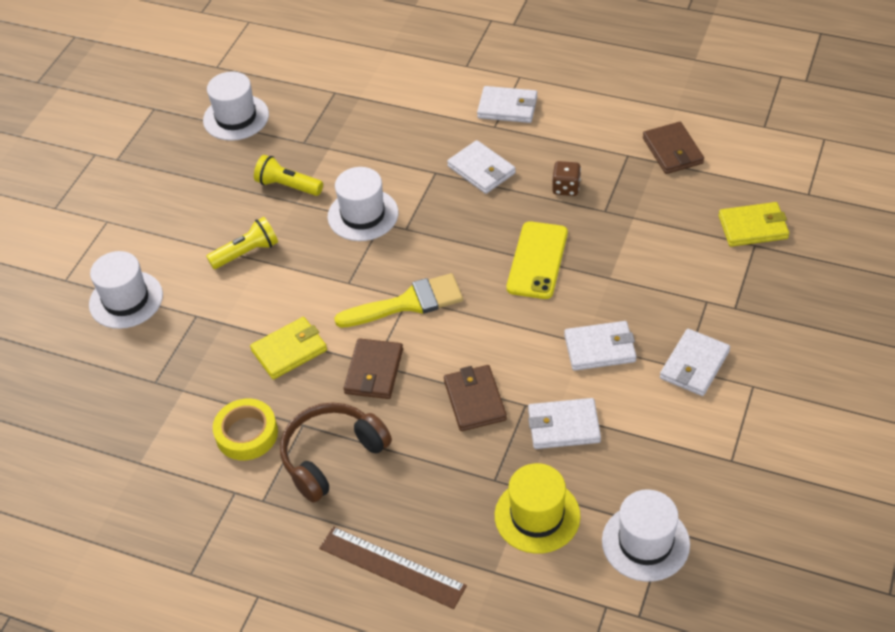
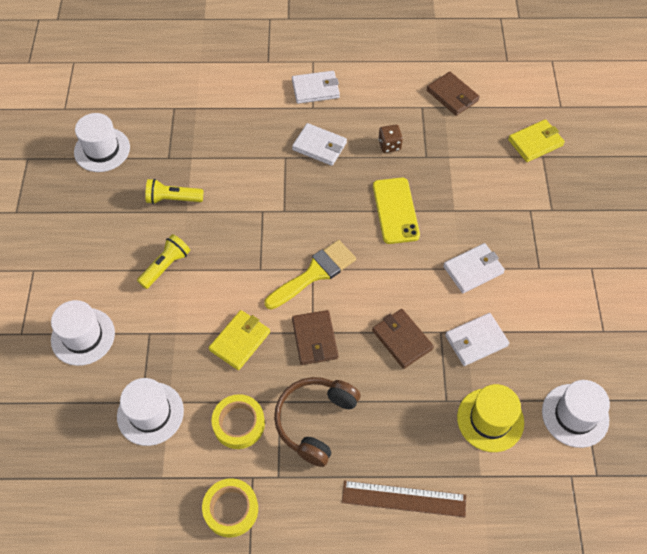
camera: 25 degrees left, 10 degrees up
(196, 517) = (231, 509): none -> yellow tape
(363, 215) = (245, 208): white hat -> white hat (150, 413)
(694, 365) = (544, 263): white wallet -> none

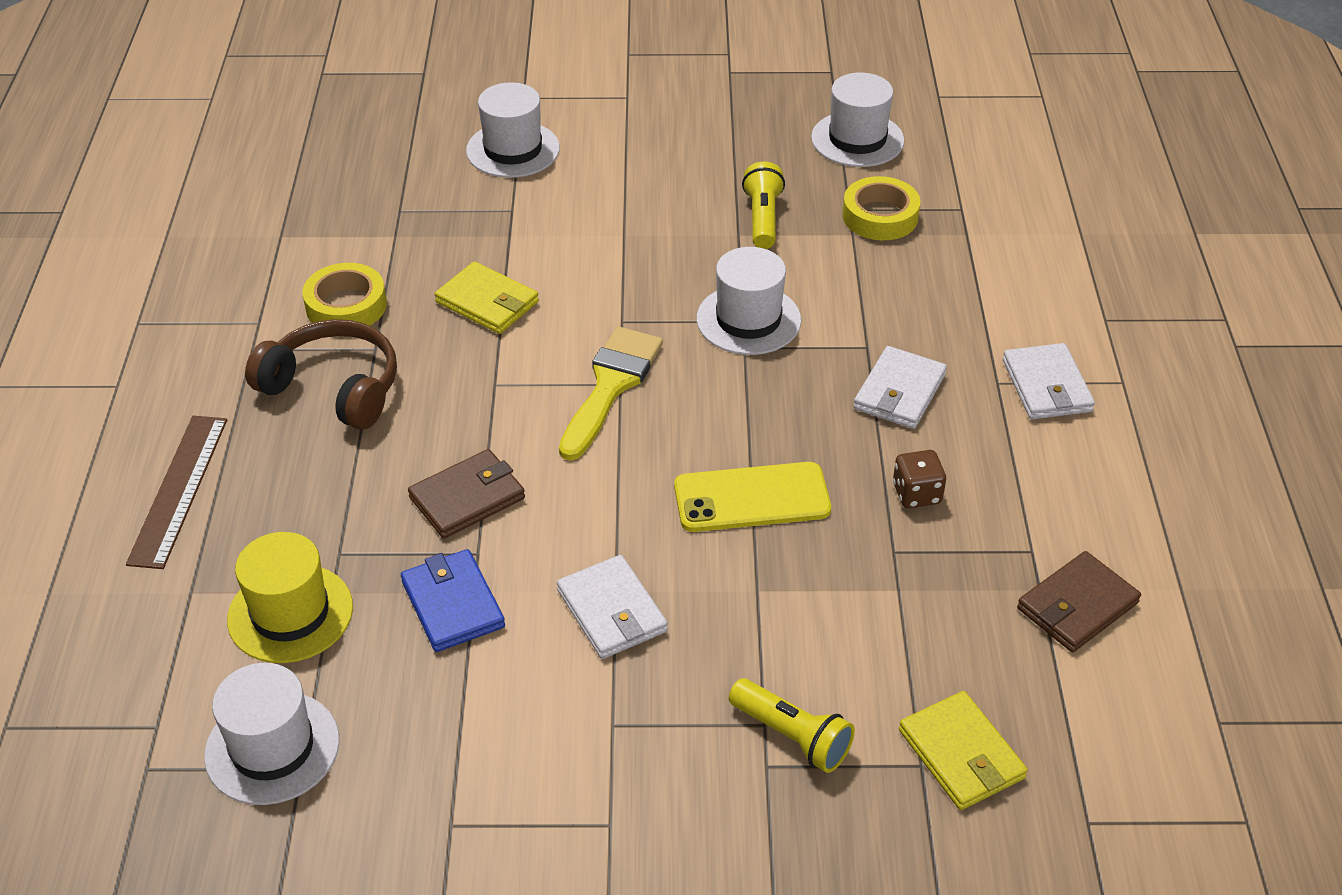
camera: 90 degrees right, 15 degrees down
(150, 413) = (380, 219): white hat -> white hat (748, 319)
(166, 266) = (630, 219): yellow flashlight -> yellow flashlight (792, 736)
(231, 509) = (216, 302): yellow tape -> yellow tape (880, 216)
(314, 273) = (611, 386): yellow brush -> yellow brush turned 120 degrees counterclockwise
(315, 339) = (481, 387): brown wallet -> none
(476, 341) = (453, 604): white wallet -> blue wallet

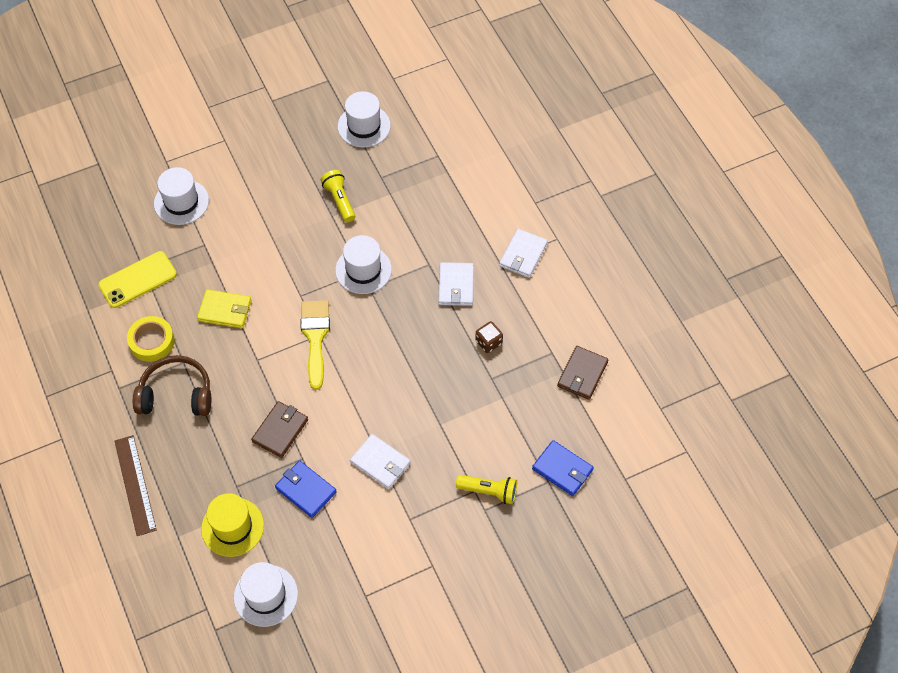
camera: 25 degrees left, 15 degrees up
(752, 498) = (414, 375): yellow phone -> yellow phone (138, 280)
(880, 216) = (399, 176): yellow tape -> none
(961, 754) = (562, 469): yellow wallet -> blue wallet
(1046, 386) = (523, 255): white wallet -> white wallet turned 60 degrees clockwise

